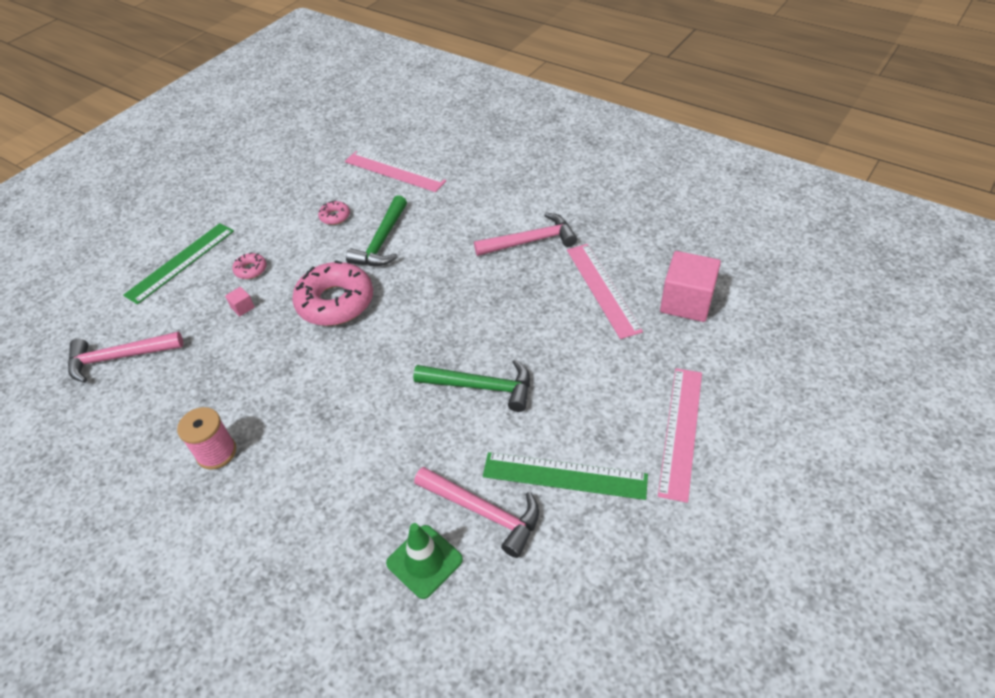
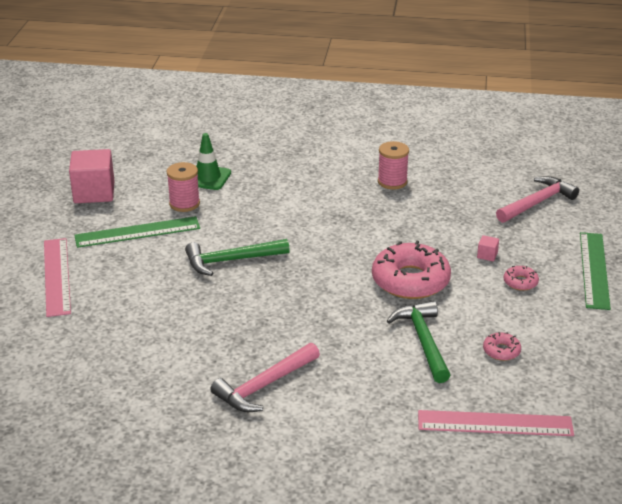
camera: 150 degrees right, 15 degrees down
(483, 512) = (184, 204): pink hammer -> pink spool
(602, 289) = (162, 359): pink ruler -> none
(686, 302) = (72, 371): pink cube -> pink cube (94, 192)

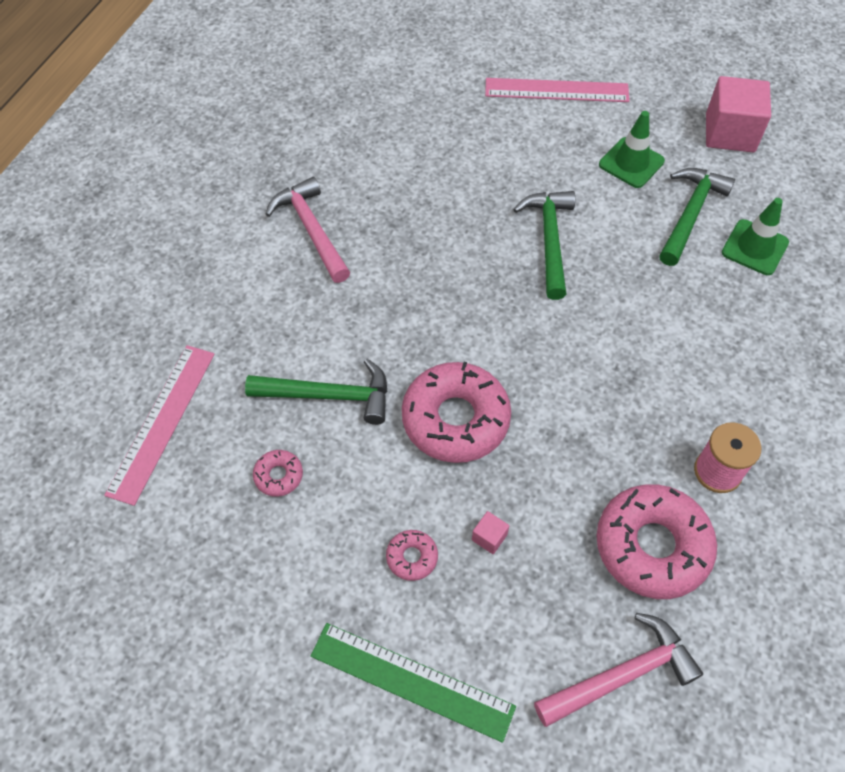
camera: 105 degrees right, 25 degrees up
(137, 232) = (631, 163): green ruler -> green traffic cone
(184, 204) = (690, 214): pink spool -> green hammer
(455, 199) = (652, 546): none -> pink donut
(537, 203) = (621, 675): pink hammer -> pink hammer turned 90 degrees counterclockwise

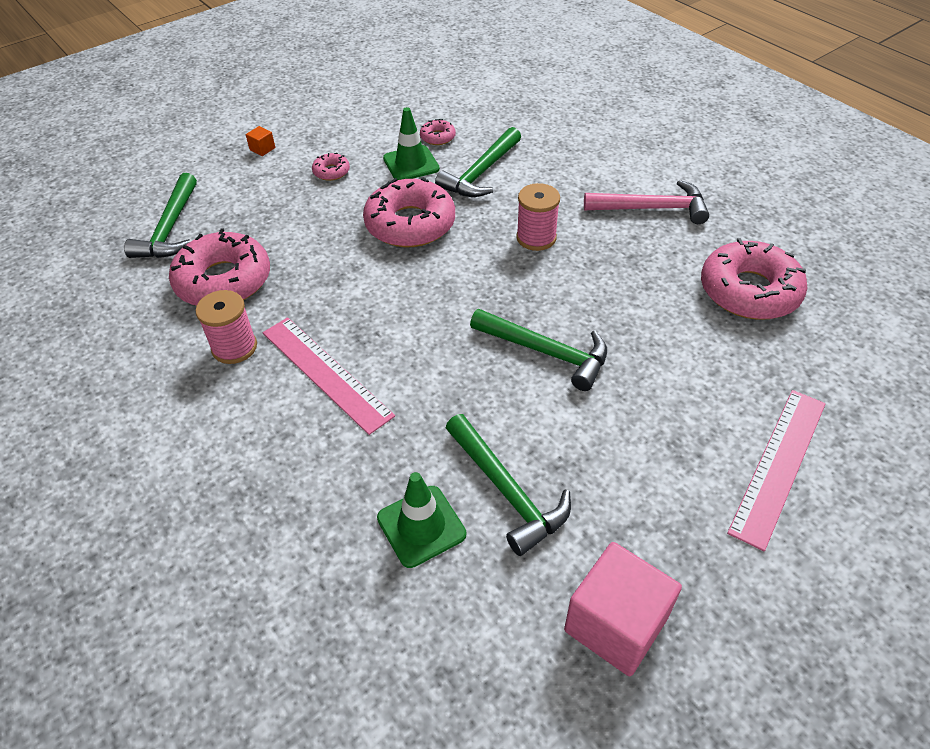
camera: 120 degrees right, 10 degrees down
(162, 422) = (517, 104): pink ruler -> pink ruler (325, 373)
(390, 139) = (749, 291): none -> pink donut
(410, 302) = (536, 238): none -> pink spool
(411, 681) = (262, 149): green ruler -> orange cube
(489, 537) = (310, 207): pink cube -> none
(621, 675) = (170, 228): pink hammer -> green hammer
(631, 163) = (616, 477): green traffic cone -> green traffic cone (411, 164)

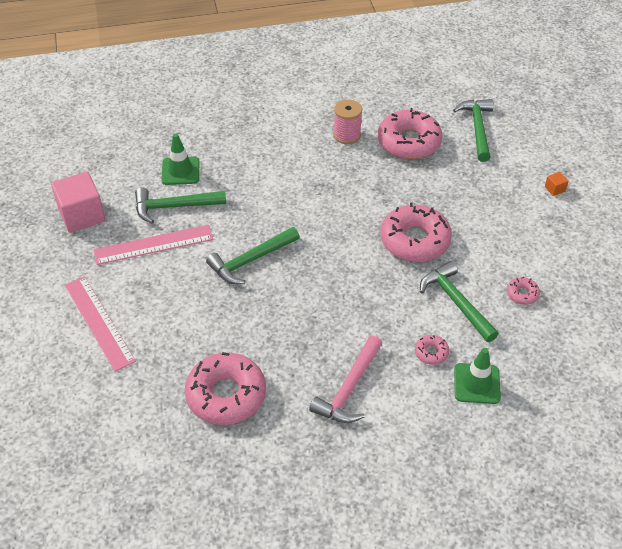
camera: 115 degrees right, 0 degrees up
(170, 228) = (477, 129): green hammer -> green hammer turned 60 degrees clockwise
(325, 373) = (302, 165): pink ruler -> pink ruler (153, 245)
(331, 172) = (503, 218): pink donut -> pink donut (431, 352)
(411, 164) = (491, 265): green traffic cone -> green traffic cone (477, 383)
(536, 238) = (358, 301): pink spool -> none

